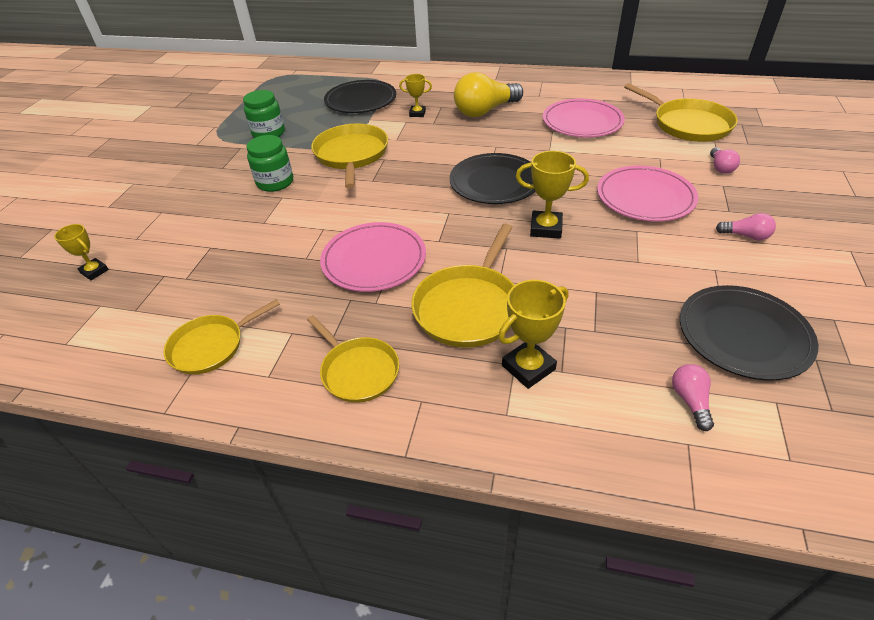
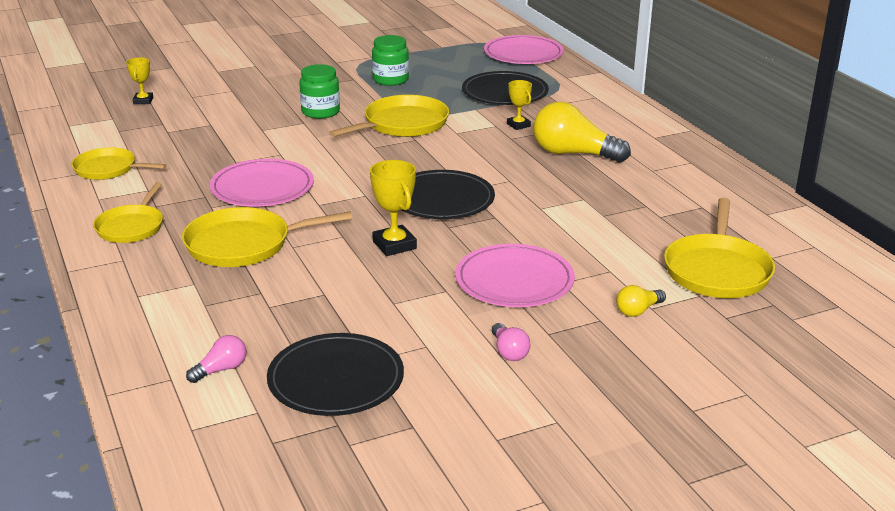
camera: 50 degrees right, 15 degrees down
(528, 367) = (196, 290): yellow trophy -> none
(582, 122) = (627, 209): pink plate -> pink plate (523, 54)
(720, 167) = (638, 311): pink light bulb -> yellow light bulb

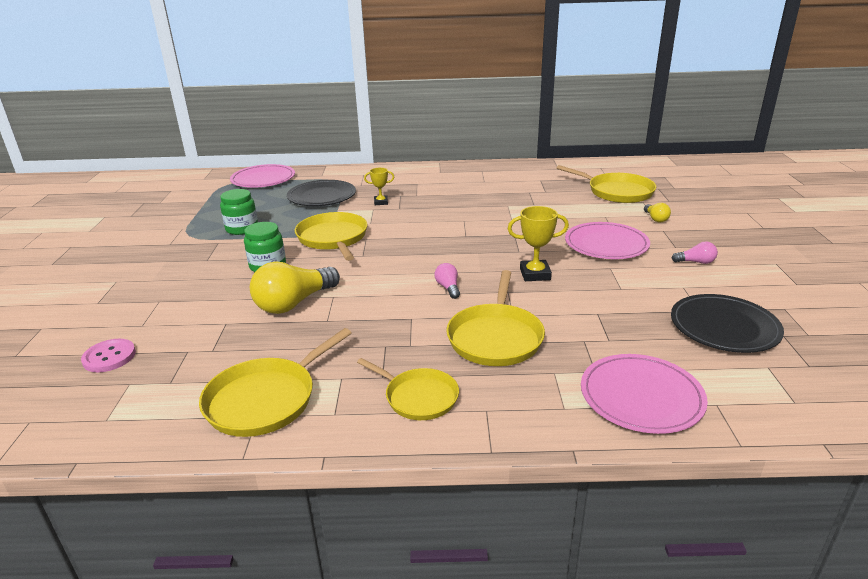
camera: 65 degrees left, 0 degrees up
(108, 169) = (266, 399): yellow pan -> yellow pan, size x1.50
(143, 101) = (109, 357): yellow trophy -> pink button
(221, 370) = (705, 376): pink light bulb -> pink light bulb (448, 288)
(262, 188) = (393, 314): pink plate -> pink plate (641, 396)
(442, 199) = (475, 246): black plate -> none
(573, 154) = (442, 196): yellow light bulb -> yellow light bulb (294, 303)

